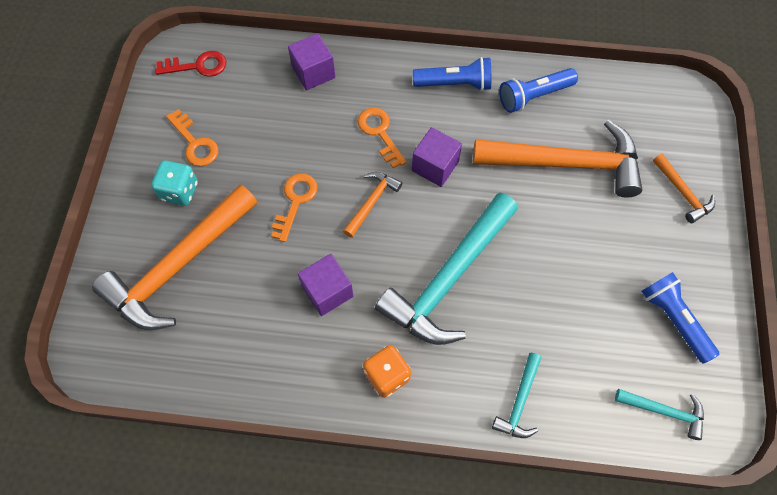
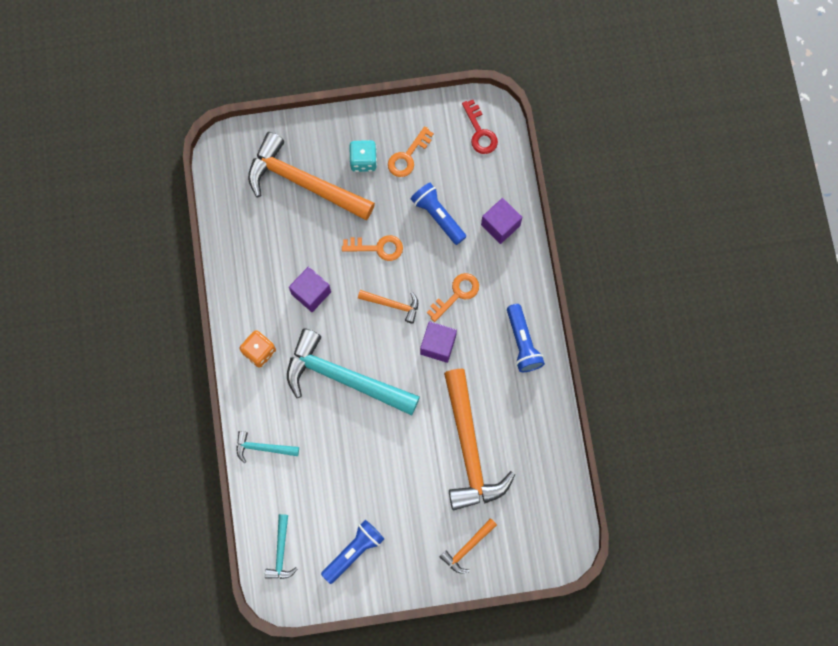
camera: 75 degrees right, 10 degrees up
(534, 96) = (528, 411): blue flashlight -> blue flashlight (437, 216)

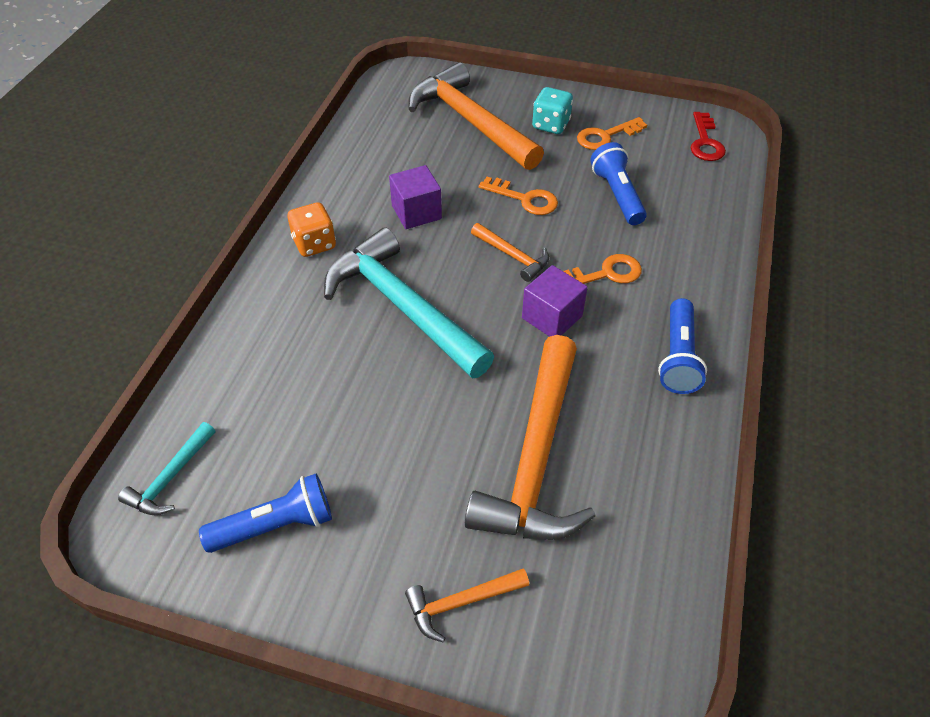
camera: 25 degrees right, 25 degrees down
(263, 448) = (243, 341): turquoise hammer -> none
(500, 225) = (697, 227): purple cube -> none

